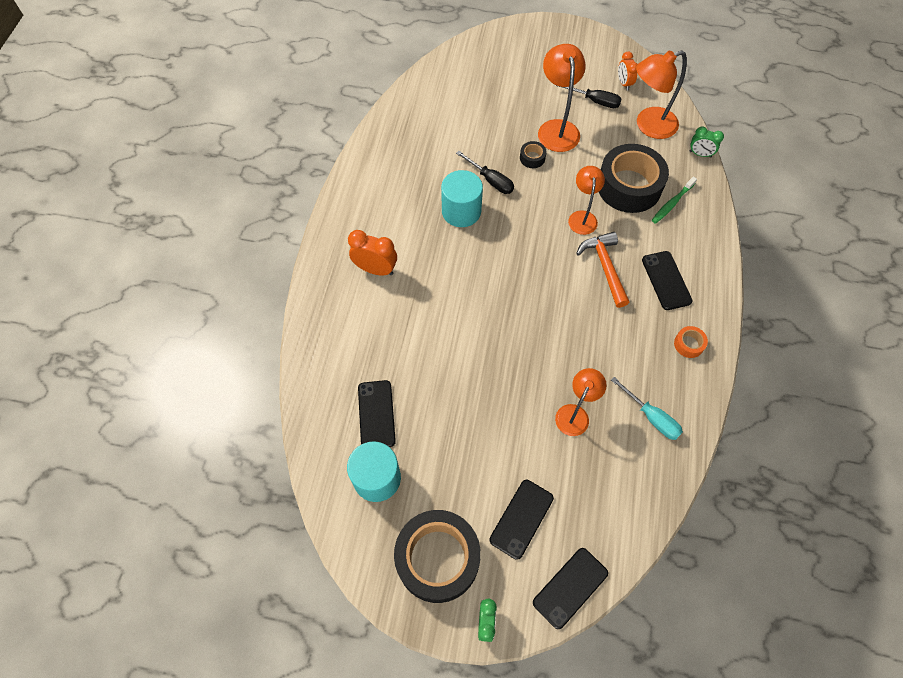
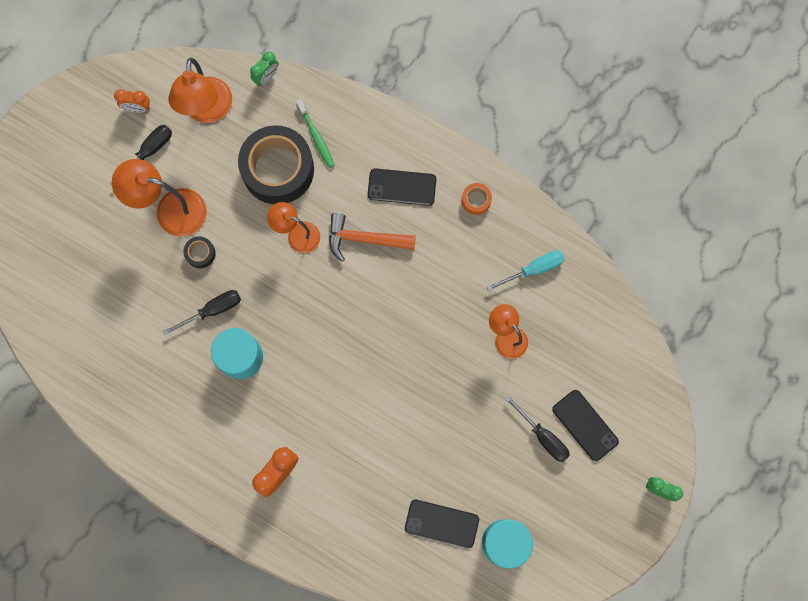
camera: 70 degrees left, 15 degrees up
(437, 558) = (594, 512): black tape -> none
(493, 480) = (543, 436): none -> black screwdriver
(570, 587) = (655, 407): black phone -> none

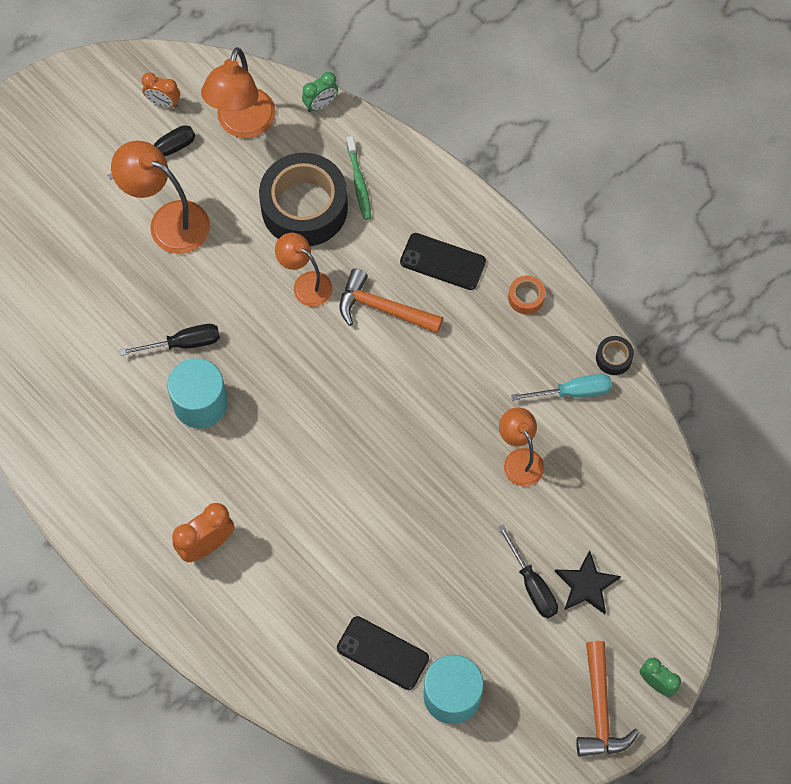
camera: 15 degrees right, 10 degrees down
(200, 253) = (188, 277): black tape -> black tape (613, 358)
(585, 425) = (586, 585): black phone -> black star
(621, 523) = (600, 710): none -> orange hammer

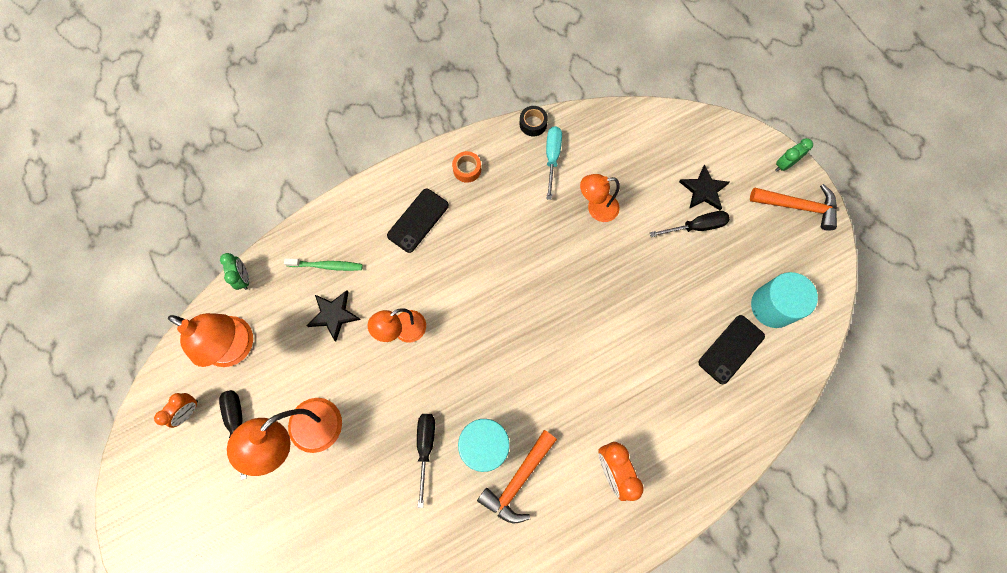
camera: 75 degrees left, 5 degrees up
(304, 207) = (334, 315): black tape -> black star
(382, 308) = (443, 276): orange hammer -> orange hammer (518, 481)

